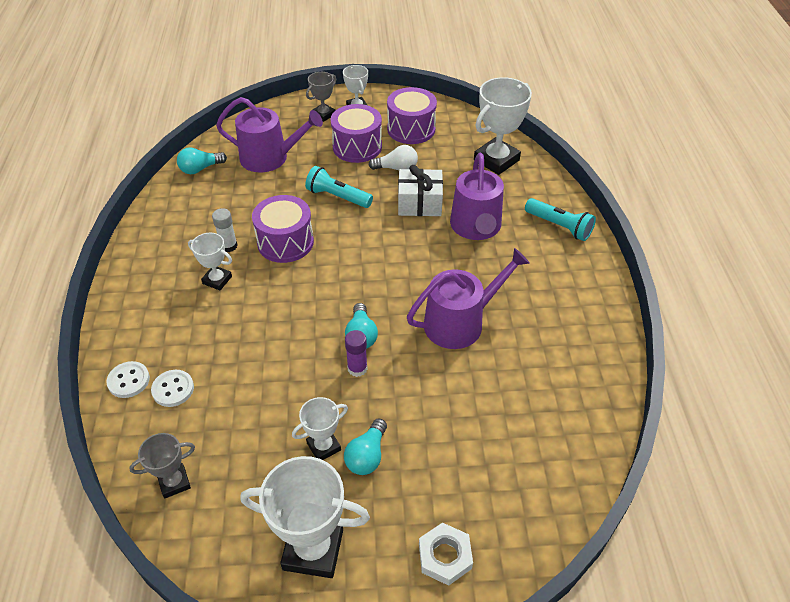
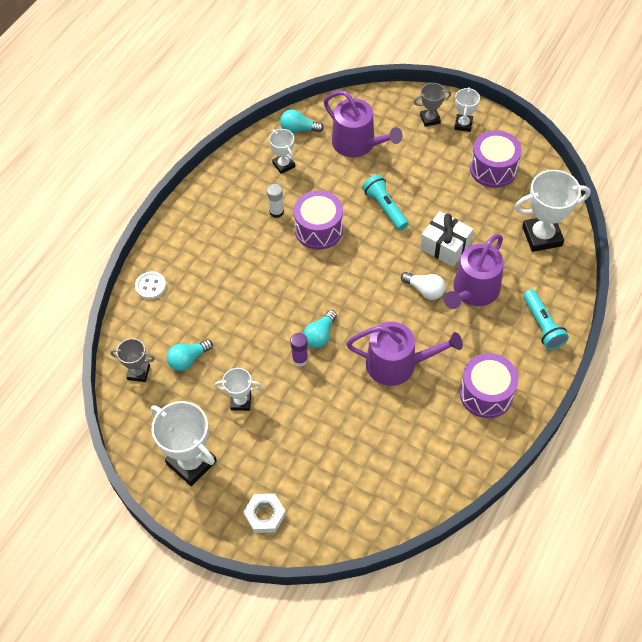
camera: 35 degrees right, 10 degrees up
(173, 389) = (174, 308): white button -> none
(217, 280) = (251, 237): white trophy -> white trophy (283, 165)
(357, 147) = (434, 166): purple drum -> purple drum (486, 394)
(367, 456) = (263, 424): turquoise light bulb -> turquoise light bulb (188, 359)
(396, 168) = (451, 203): white light bulb -> white light bulb (425, 290)

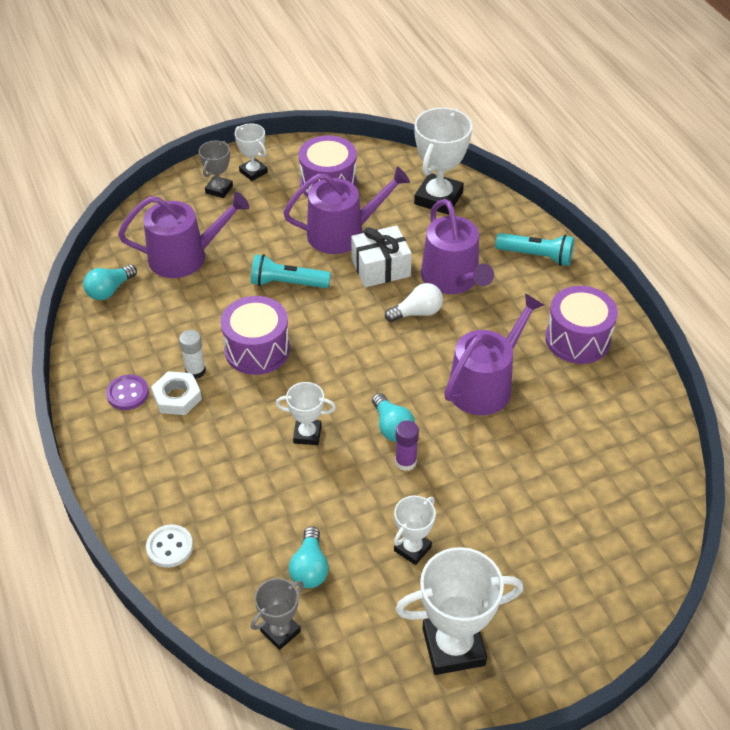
camera: 55 degrees left, 10 degrees down
(233, 193) = (128, 393): none -> purple button
(265, 515) = (578, 611): white nut -> white nut (177, 397)
(283, 165) = (141, 329): white trophy -> white trophy (307, 434)
(456, 206) = (343, 233): none -> purple watering can

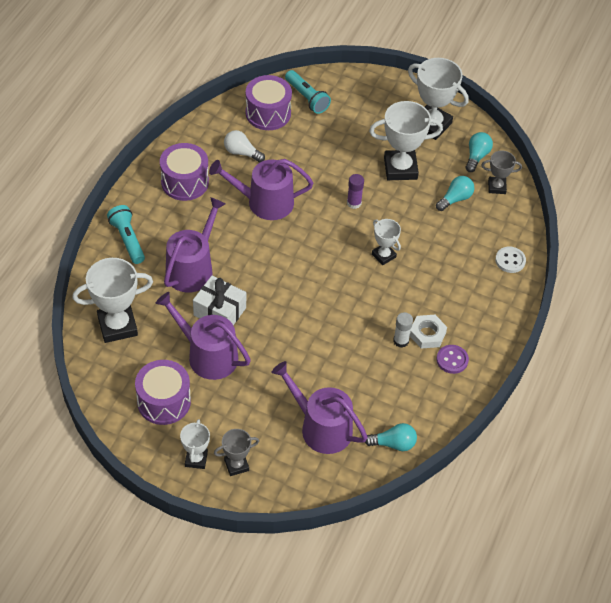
camera: 135 degrees left, 5 degrees up
(257, 350) = (353, 323): purple drum -> purple drum (268, 113)
(287, 283) = (284, 350): turquoise flashlight -> turquoise flashlight (307, 98)
(392, 427) = (338, 223): turquoise light bulb -> turquoise light bulb (476, 156)
(412, 548) = (400, 168): white trophy -> white trophy, size x1.80
(417, 313) = (240, 267): white light bulb -> white light bulb (241, 153)

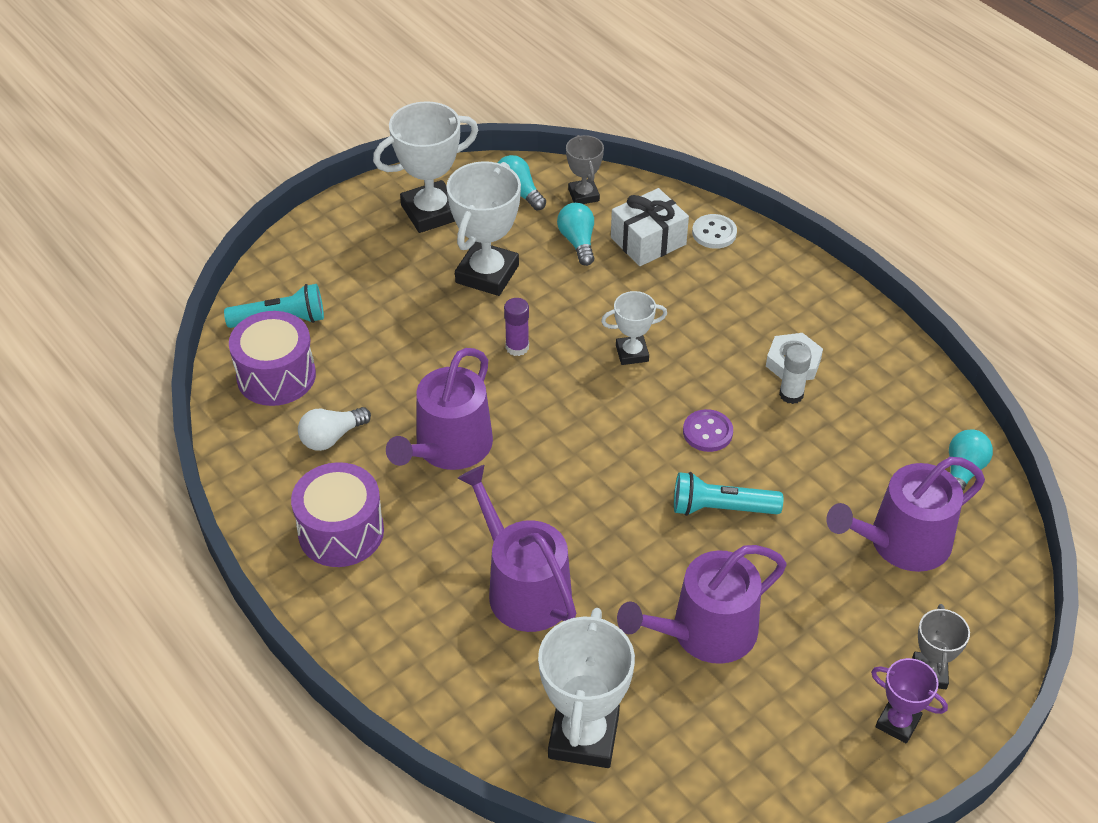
camera: 60 degrees left, 5 degrees down
(127, 240) = (411, 655): turquoise flashlight -> turquoise flashlight (721, 508)
(164, 401) = (768, 726): purple drum -> none
(196, 459) = (897, 723): white trophy -> purple trophy
(220, 311) = (628, 584): white gift -> white gift (648, 241)
(452, 360) = (849, 355): purple button -> purple button (707, 432)
(496, 187) = (583, 195): grey trophy -> grey trophy turned 45 degrees counterclockwise

